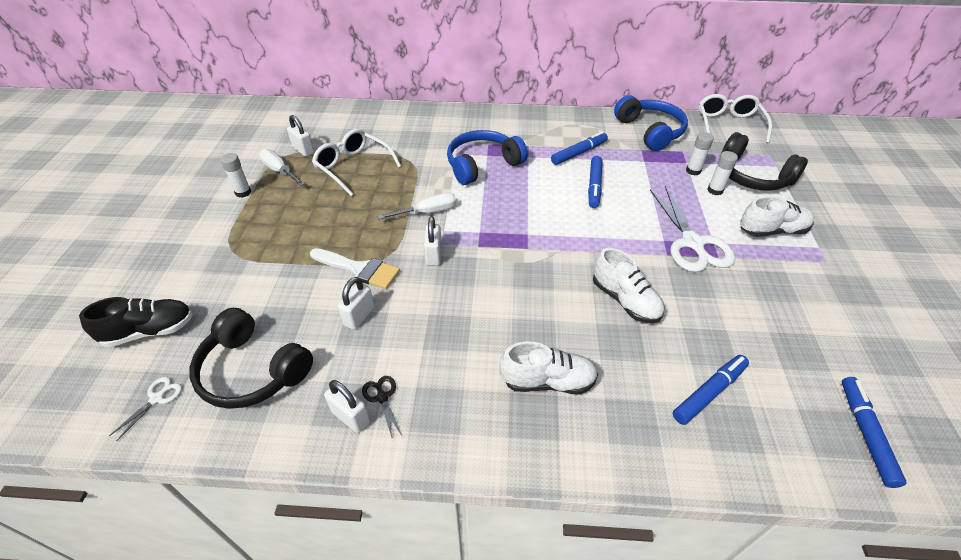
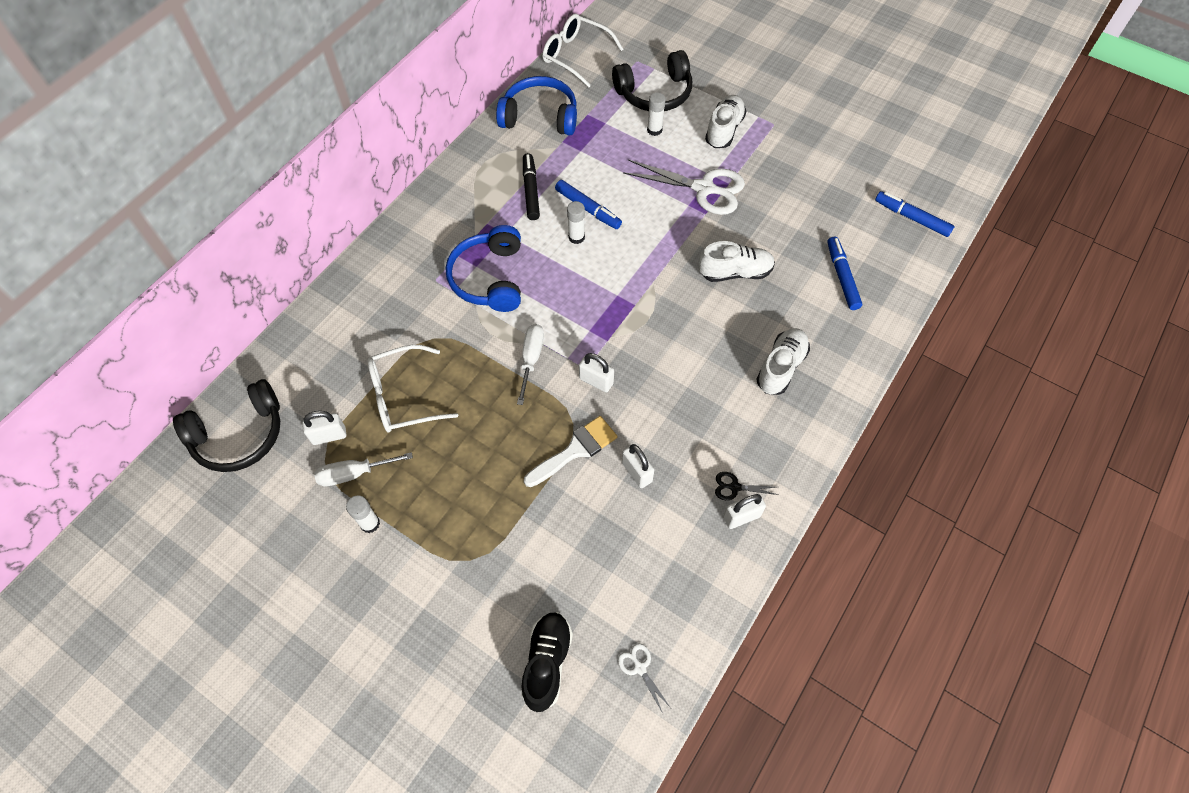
camera: 60 degrees left, 15 degrees up
(253, 370) = (651, 579): black headphones -> black headphones (239, 435)
(579, 153) = (531, 190): blue marker -> black marker
(693, 171) = (619, 126): white glue stick -> white glue stick (576, 237)

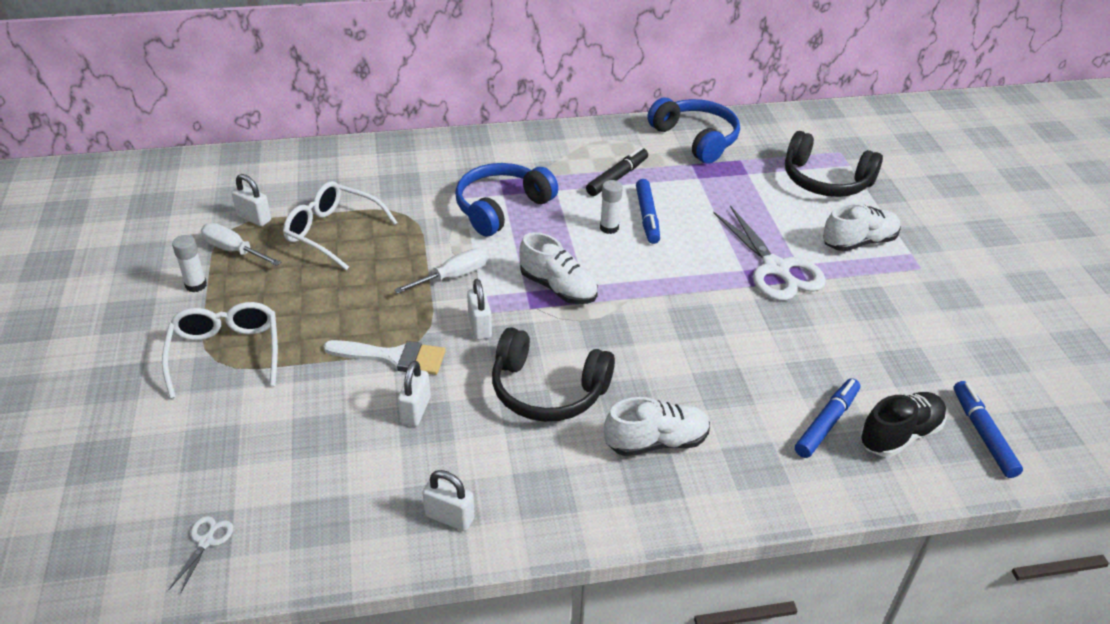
camera: 45 degrees right, 20 degrees down
(239, 435) = (208, 178): black headphones -> black headphones (548, 390)
(547, 662) = (156, 471): black shoe -> black shoe (899, 435)
(575, 55) = (786, 119): white glasses -> white glasses (226, 353)
(654, 130) = (787, 203): white glue stick -> none
(735, 272) = (717, 343): white shoe -> white shoe (558, 288)
(735, 487) = (477, 491): black scissors -> none

